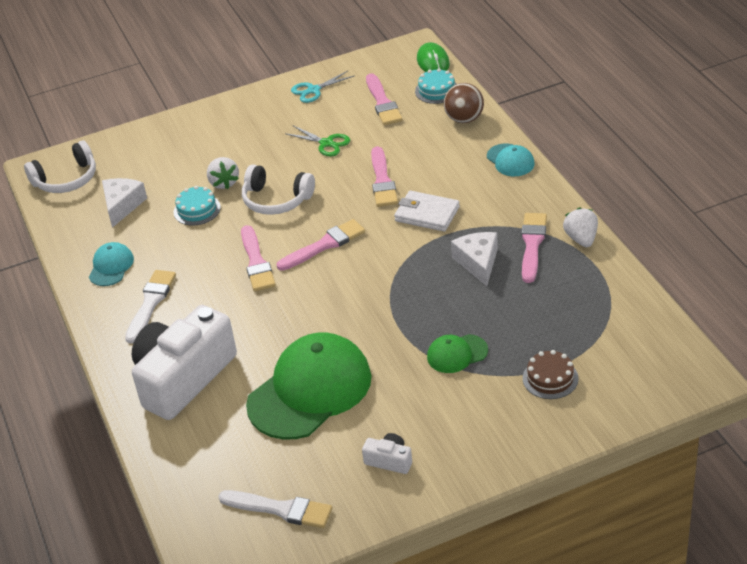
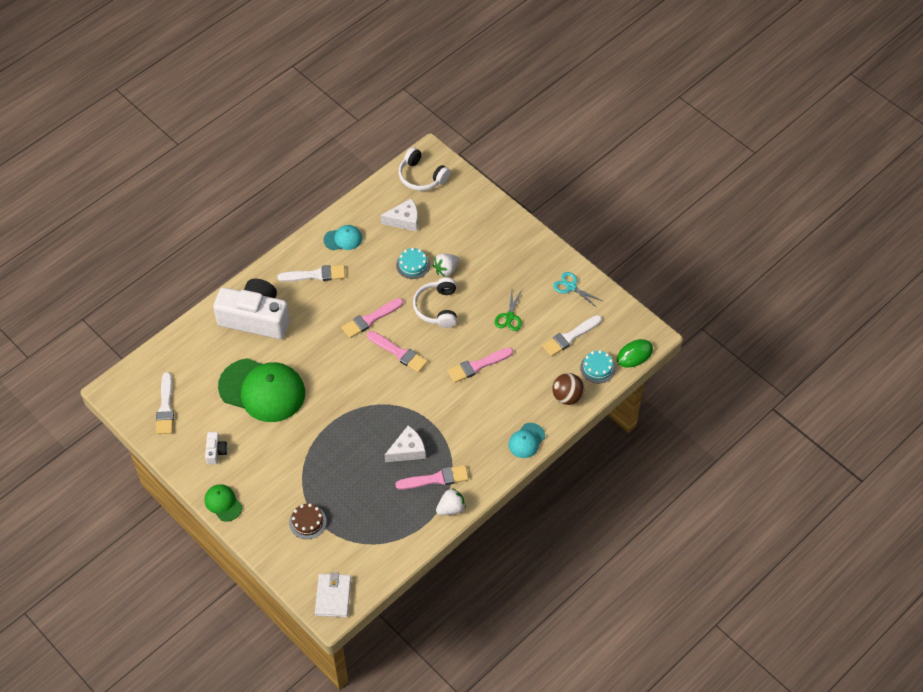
camera: 65 degrees right, 15 degrees up
(382, 103) = (570, 337): pink brush -> white brush
(427, 214) = (449, 404): white wallet -> white wallet (333, 596)
(457, 354) = (315, 462): green cap -> green cap (223, 503)

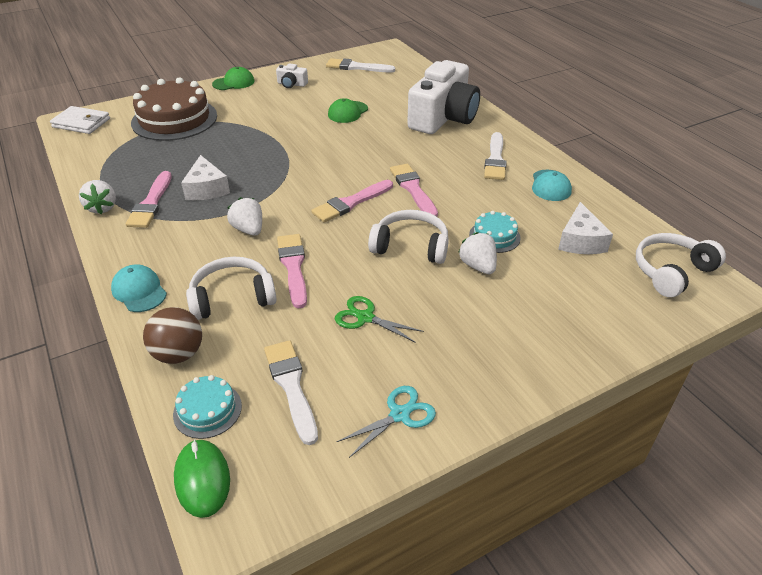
camera: 105 degrees right, 15 degrees down
(262, 390) = (347, 112): green cap -> green cap, size x0.46
(307, 522) = (174, 119): brown cake -> brown cake, size x2.10
(448, 404) = (249, 230): none -> white strawberry
(515, 388) = (232, 297): none -> white headphones

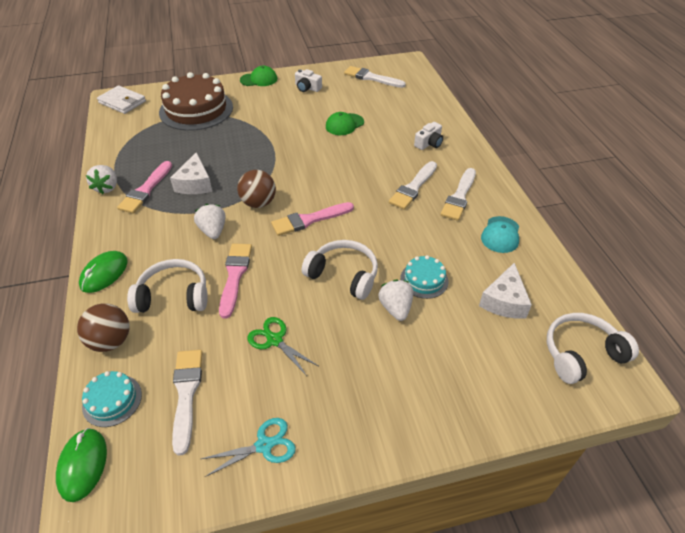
camera: 15 degrees right, 5 degrees up
(139, 291) = (104, 273): turquoise cap -> green mouse
(288, 196) = (258, 203): none -> brown ball
(413, 189) = (370, 215): pink brush -> none
(443, 117) = (429, 143): white camera -> white camera, size x0.40
(445, 158) = (413, 187): none -> white brush

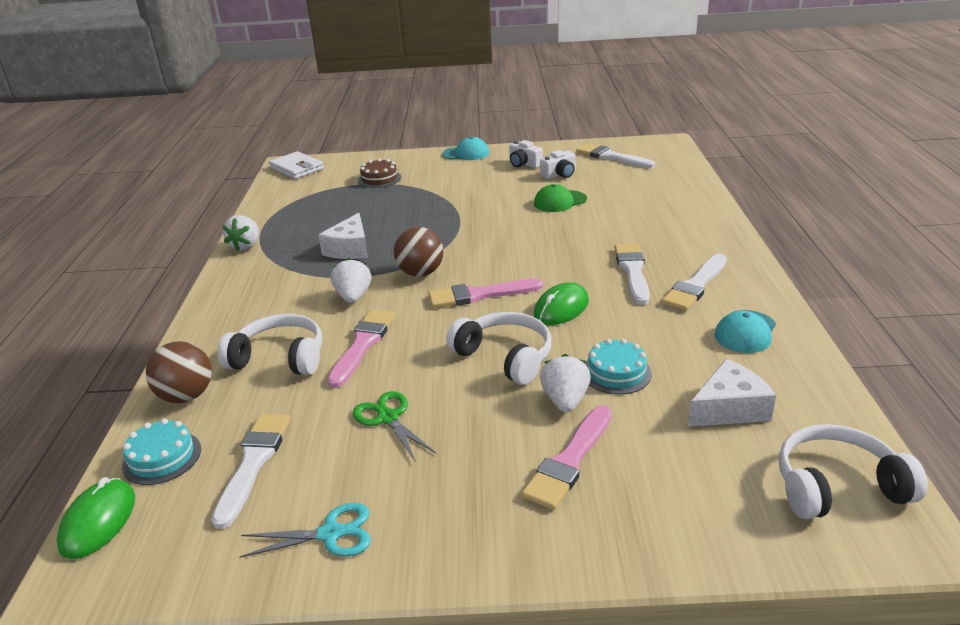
camera: 15 degrees right, 15 degrees down
(104, 273) = (208, 328): green mouse -> green mouse (561, 308)
(146, 190) = (290, 251): pink brush -> pink brush (569, 460)
(196, 109) = (379, 179): brown cake -> brown cake, size x0.48
(259, 79) = (466, 154): green cap -> turquoise cap
(413, 187) = (632, 271): white brush -> white brush turned 135 degrees clockwise
(429, 143) = (669, 226): white camera -> white camera (559, 174)
(504, 301) = (729, 408): white cheese -> white cheese turned 150 degrees counterclockwise

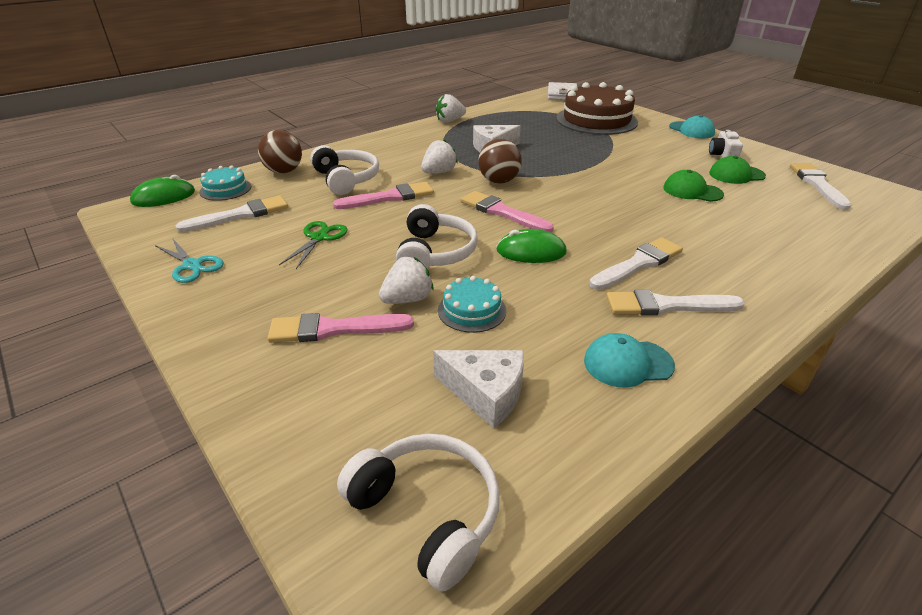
camera: 50 degrees right, 5 degrees up
(379, 179) = (596, 120): brown cake -> brown cake, size x2.10
(559, 174) = (736, 174): white camera -> green cap

